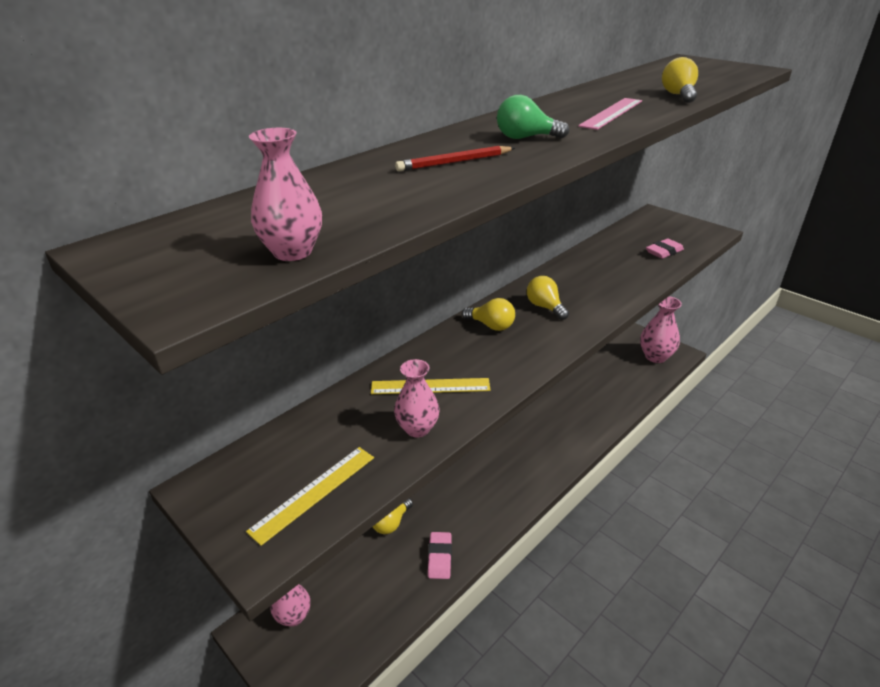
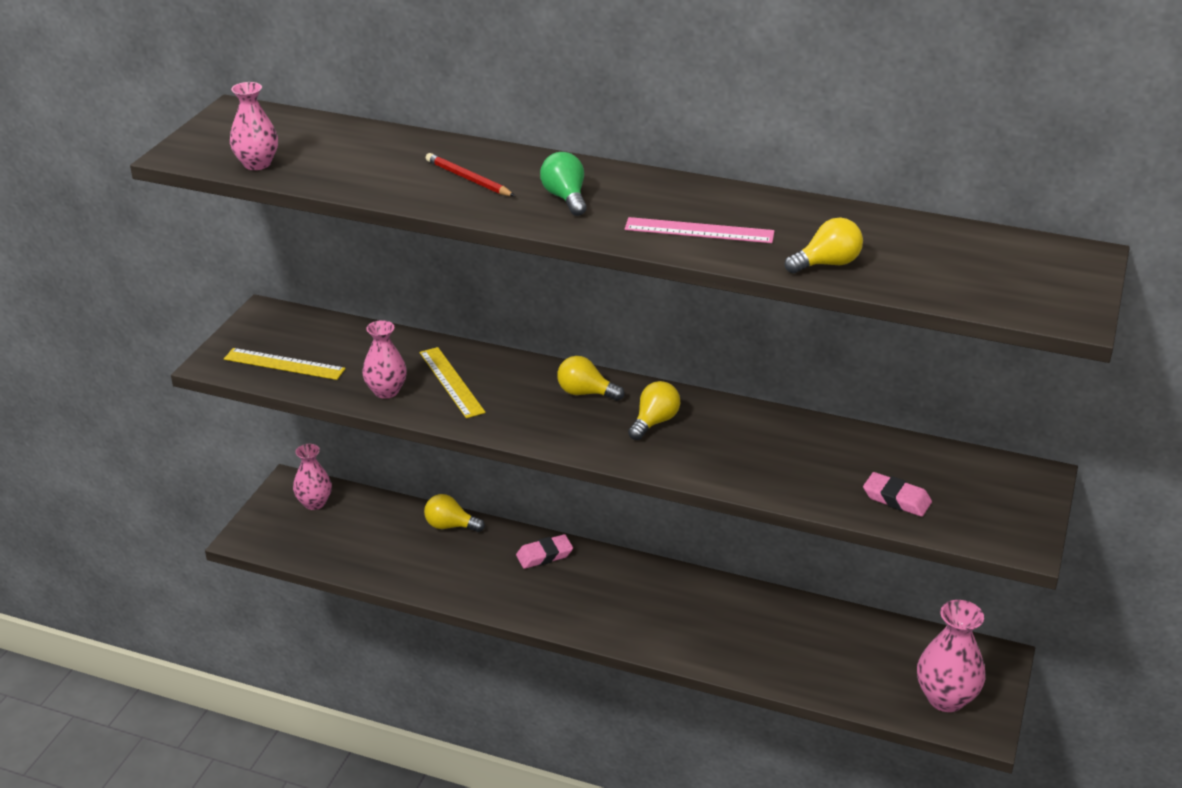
camera: 65 degrees right, 0 degrees up
(440, 557) = (425, 574): pink eraser -> pink eraser (544, 555)
(491, 326) = (585, 393): yellow light bulb -> yellow light bulb turned 105 degrees clockwise

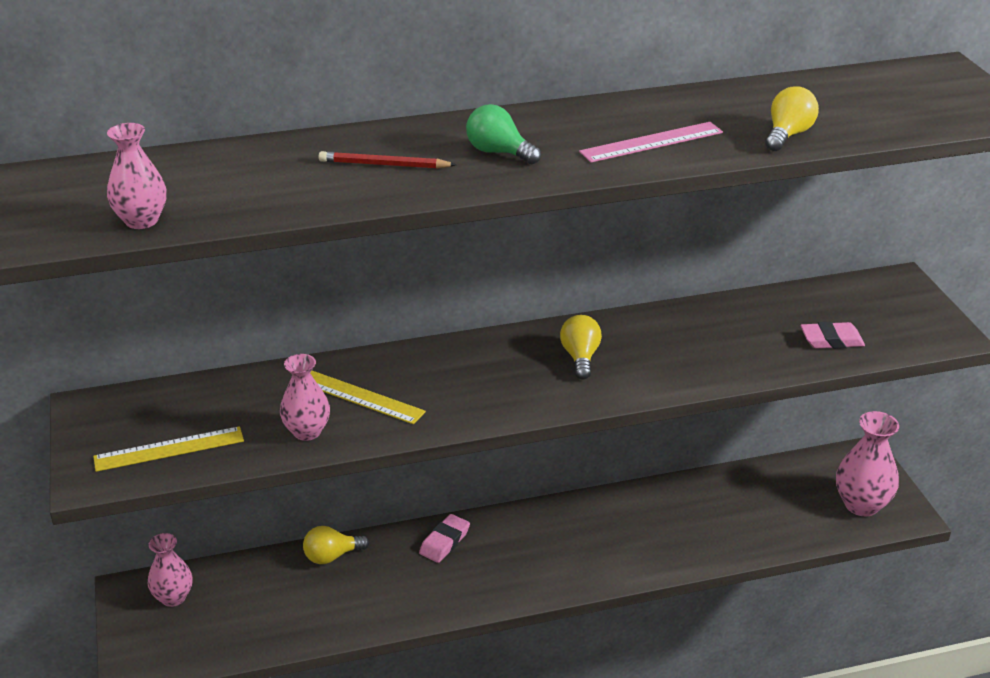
camera: 35 degrees left, 0 degrees up
(585, 393) = (493, 357): yellow light bulb -> none

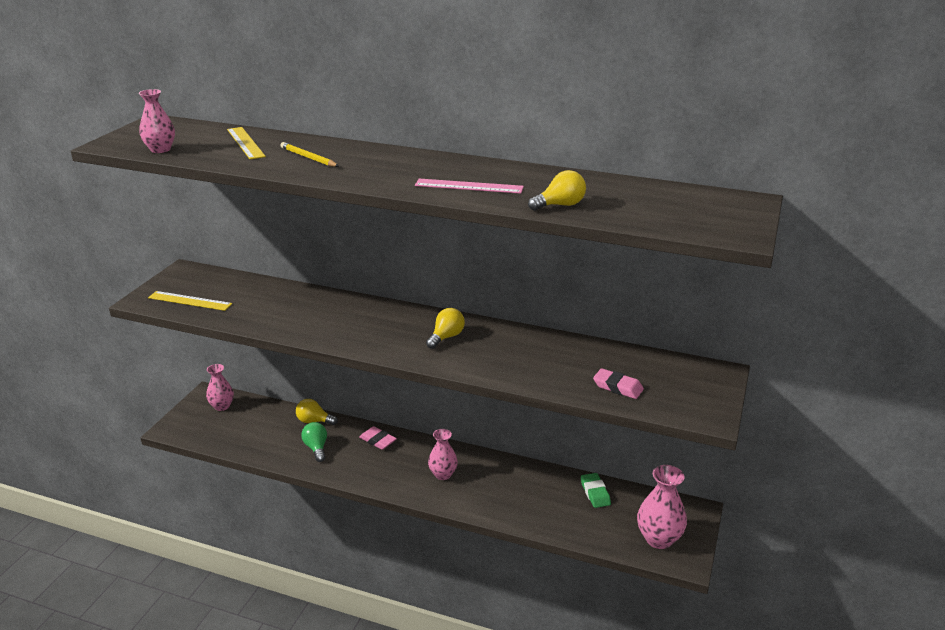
camera: 35 degrees right, 5 degrees down
(307, 431) = (258, 318): pink vase -> pink vase (443, 474)
(360, 397) = (305, 312): yellow ruler -> yellow ruler (245, 143)
(384, 165) = (308, 158): red pencil -> yellow pencil
(444, 542) = (378, 440): pink eraser -> pink eraser turned 60 degrees clockwise
(498, 152) = (375, 168): green light bulb -> green light bulb (316, 448)
(751, 485) = (595, 493): none -> green eraser

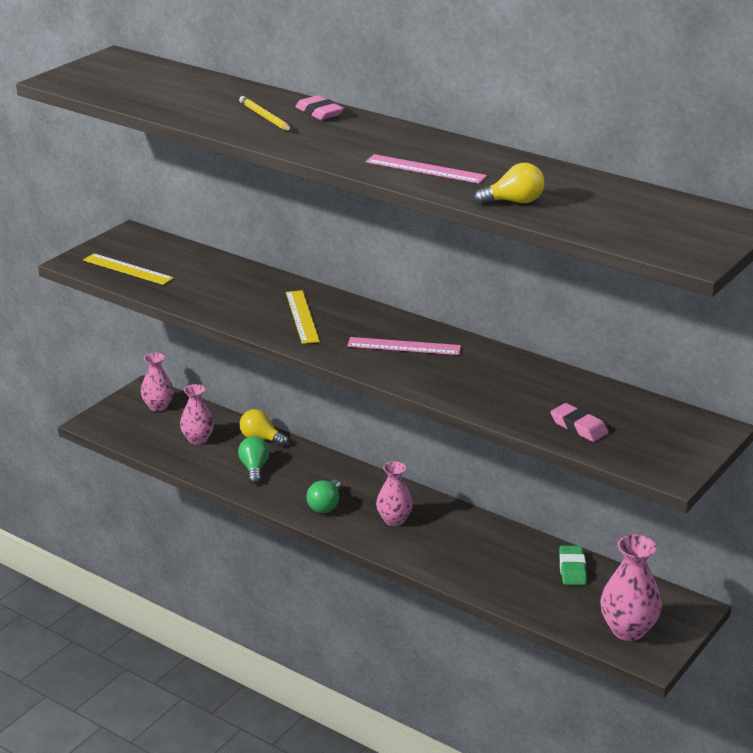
camera: 15 degrees right, 0 degrees up
(160, 149) = (109, 91): pink vase -> pink vase (198, 439)
(245, 143) = (203, 92): yellow ruler -> yellow ruler (302, 316)
(378, 440) = (329, 471): pink eraser -> pink eraser (319, 112)
(384, 471) = (325, 505): none -> green light bulb
(446, 337) = (404, 346): yellow light bulb -> pink ruler

